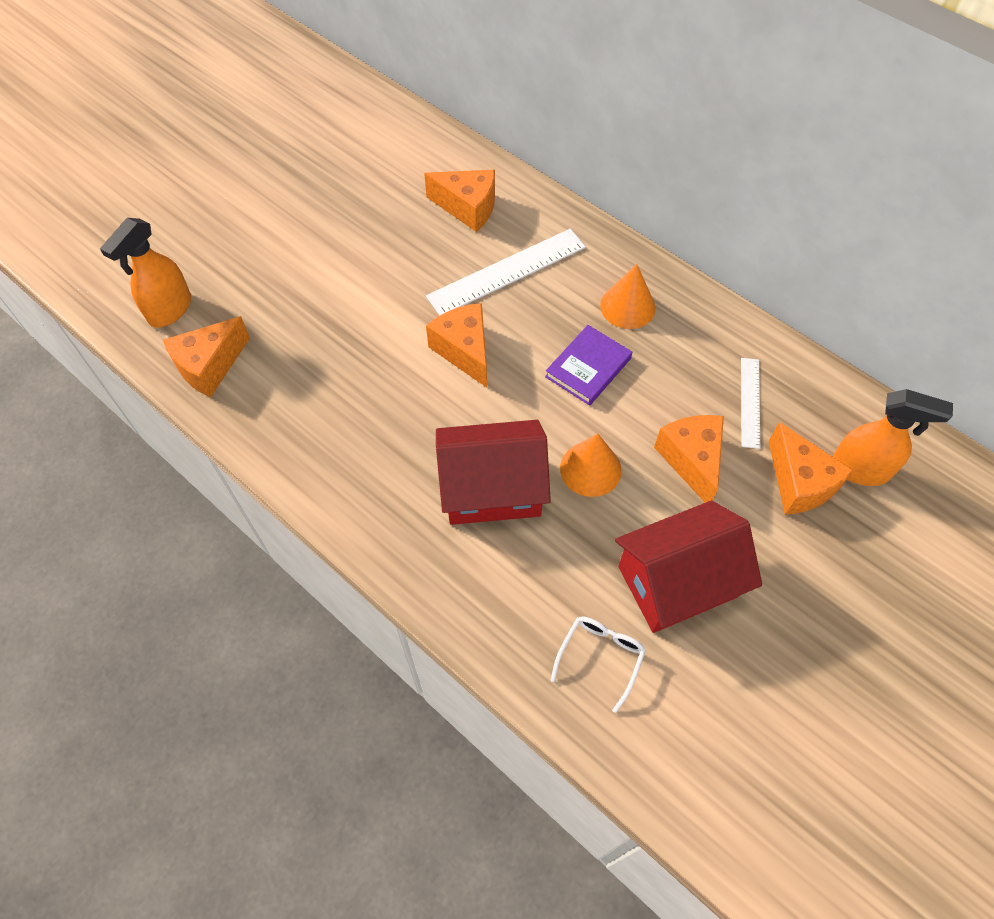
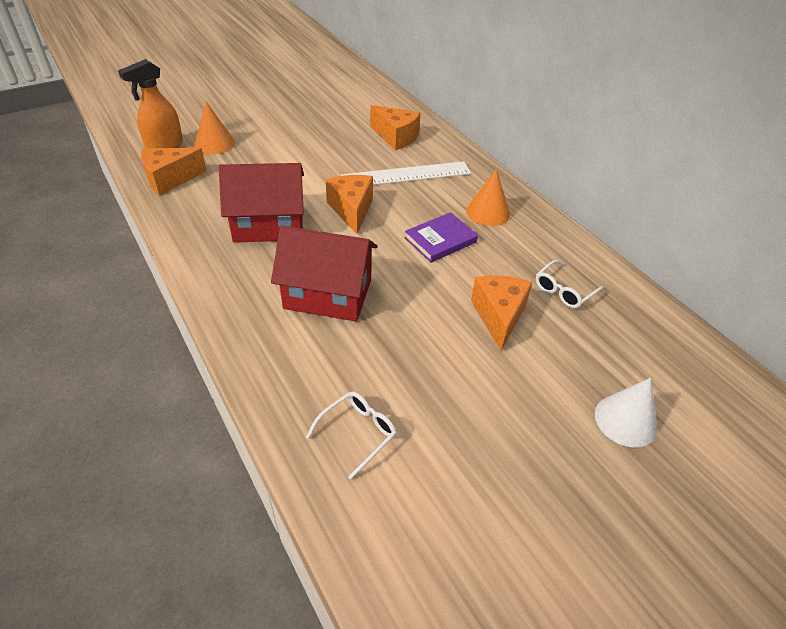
camera: 15 degrees right, 15 degrees down
(590, 469) = (412, 301): orange cone -> orange cone (214, 143)
(677, 582) = (450, 396): red house -> red house (269, 225)
(750, 402) = (564, 291): white ruler -> white glasses
(799, 483) = (587, 354): orange cheese -> none
(858, 554) = (625, 420): none -> white cone
(860, 469) = (647, 359): orange spray bottle -> none

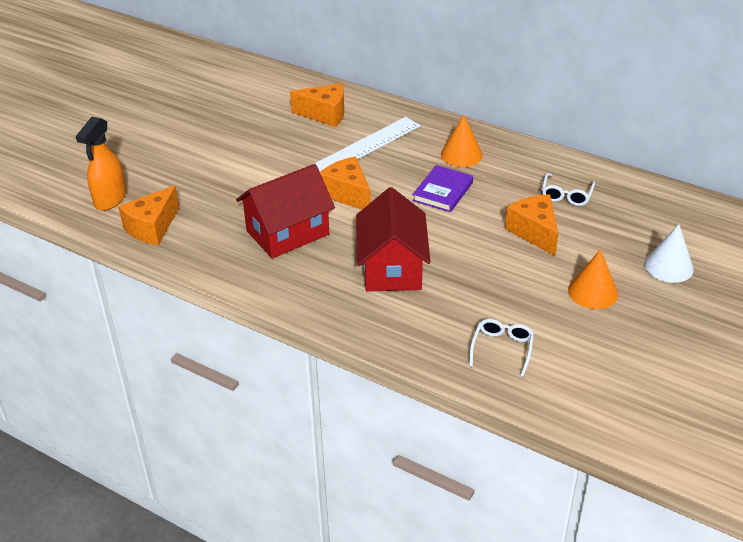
camera: 25 degrees left, 5 degrees down
(214, 143) = (157, 179): orange cone -> orange cone (592, 292)
(328, 294) = (392, 267): red house -> red house turned 75 degrees counterclockwise

